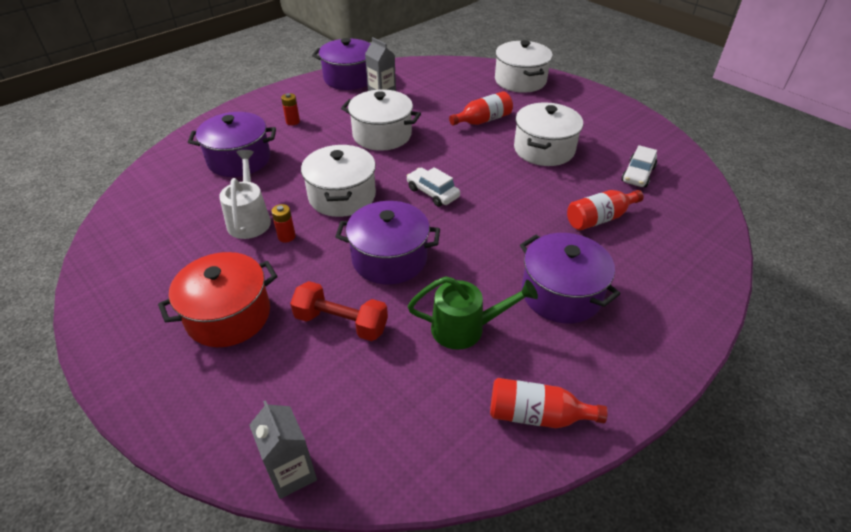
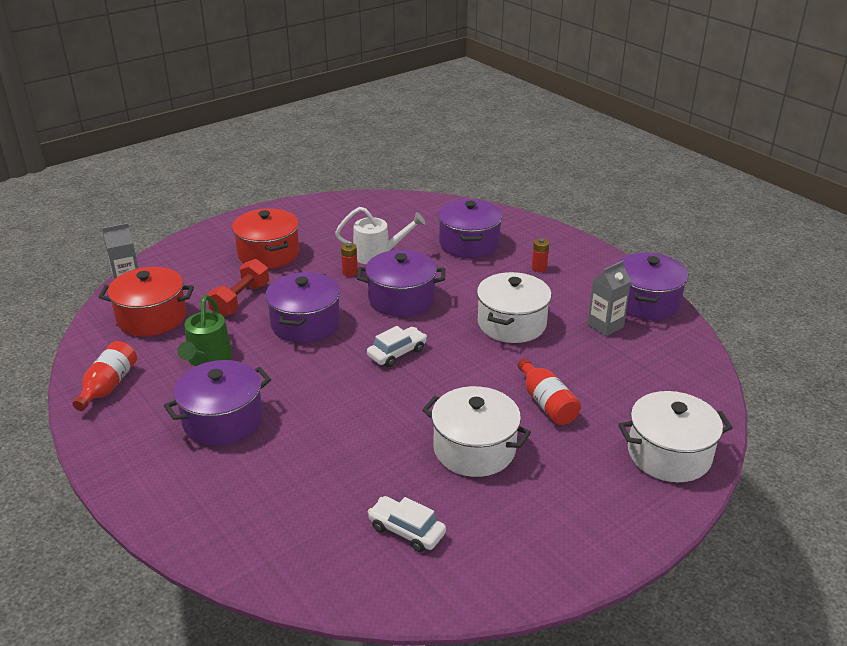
camera: 95 degrees right, 10 degrees down
(342, 196) = (401, 299): white pot -> purple pot
(384, 411) = (152, 317): none -> red pot
(600, 218) = (325, 472): red bottle -> none

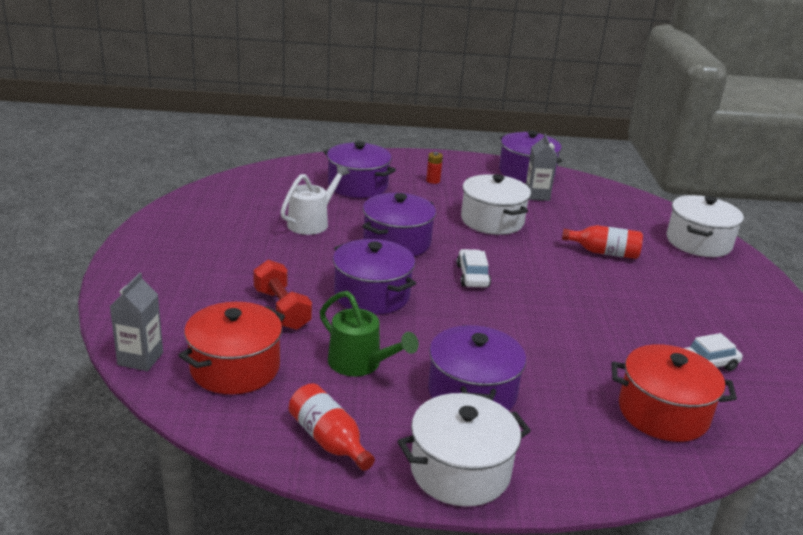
camera: 55 degrees left, 5 degrees down
(268, 254) = (222, 265): red pot -> red pot (663, 413)
(350, 273) = (321, 244): red battery -> none
(474, 449) = (631, 300): white pot -> white pot (460, 471)

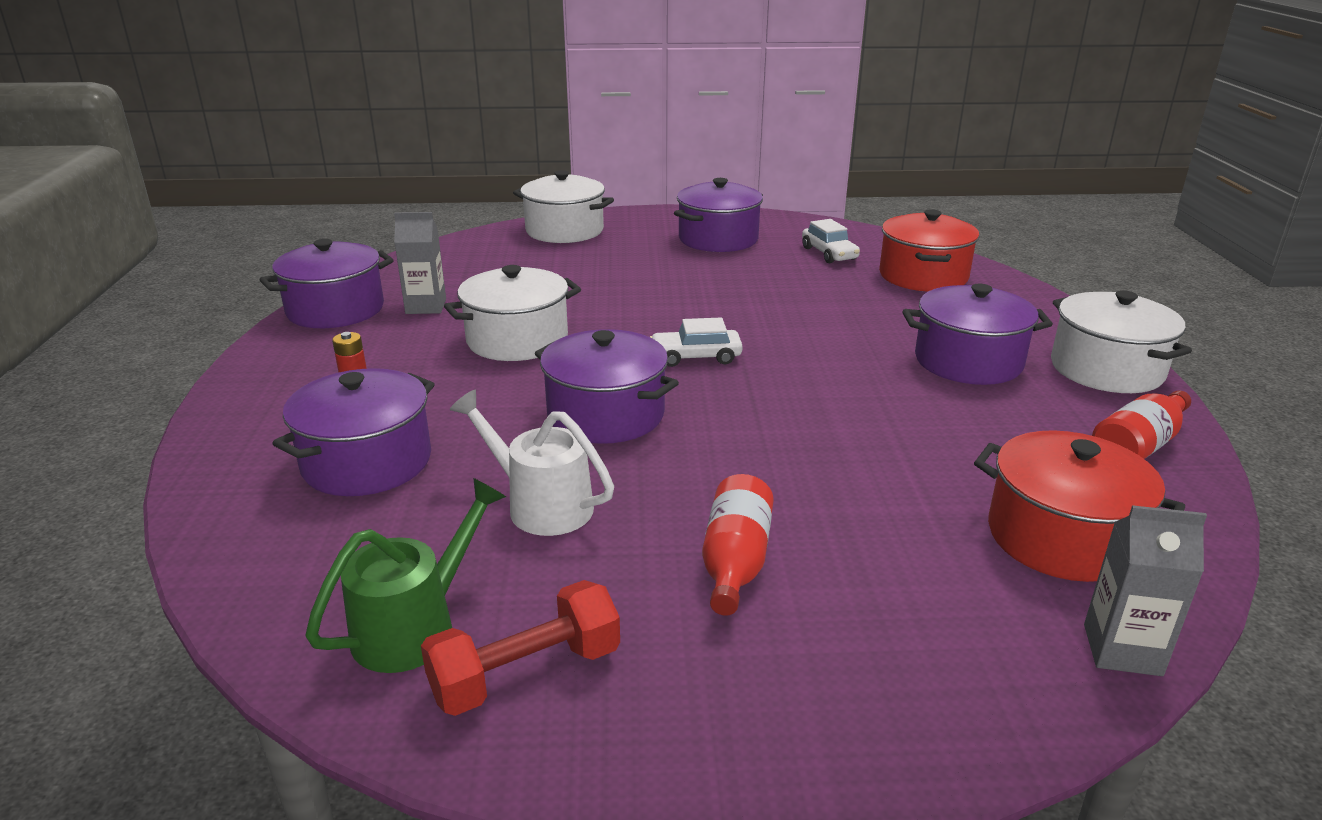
camera: 90 degrees left, 0 degrees up
(281, 309) = (871, 510): red dumbbell -> red dumbbell (526, 673)
(361, 364) = (967, 432): green watering can -> green watering can (416, 625)
(372, 295) = (785, 431): purple pot -> purple pot (718, 239)
(604, 252) = (603, 277): red bottle -> red bottle (735, 562)

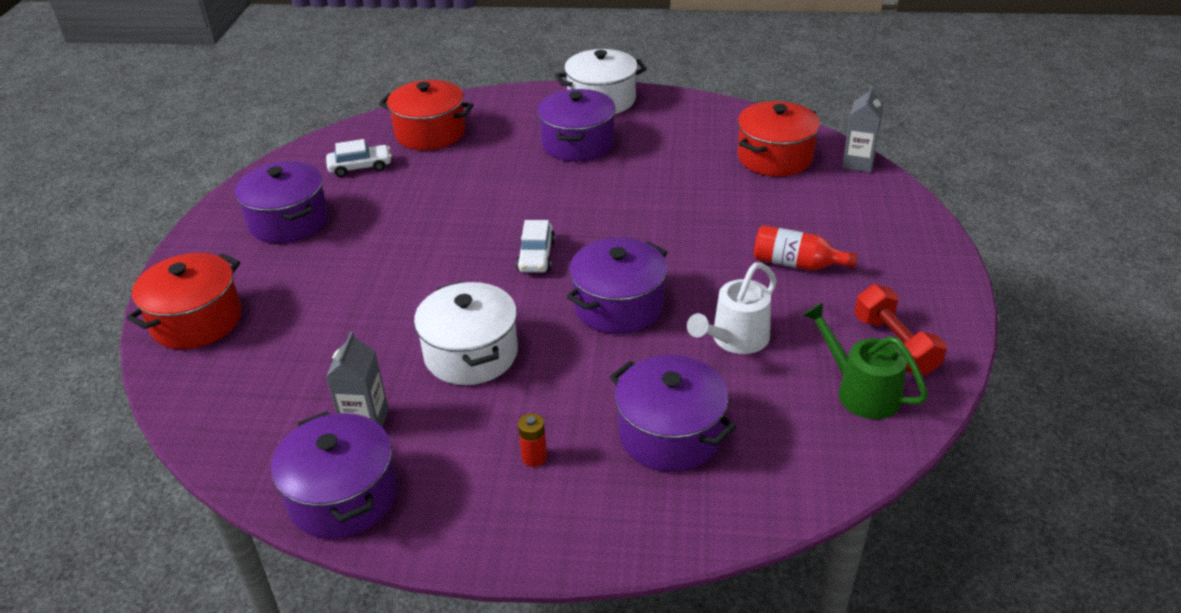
camera: 80 degrees left, 10 degrees up
(564, 231) = (197, 321): white pot -> red pot
(1138, 446) = (691, 114): red bottle -> none

